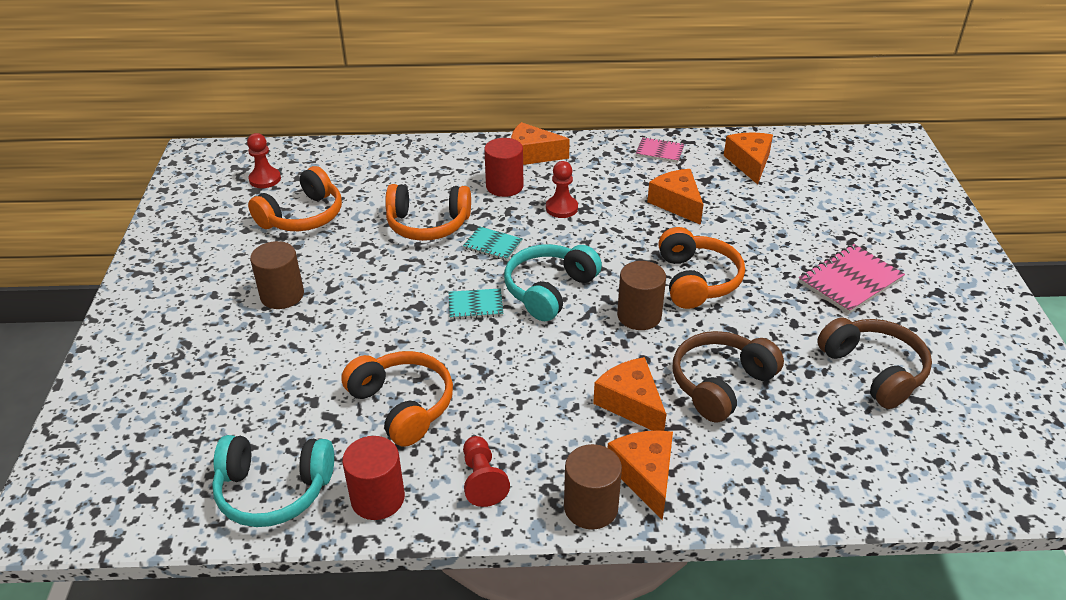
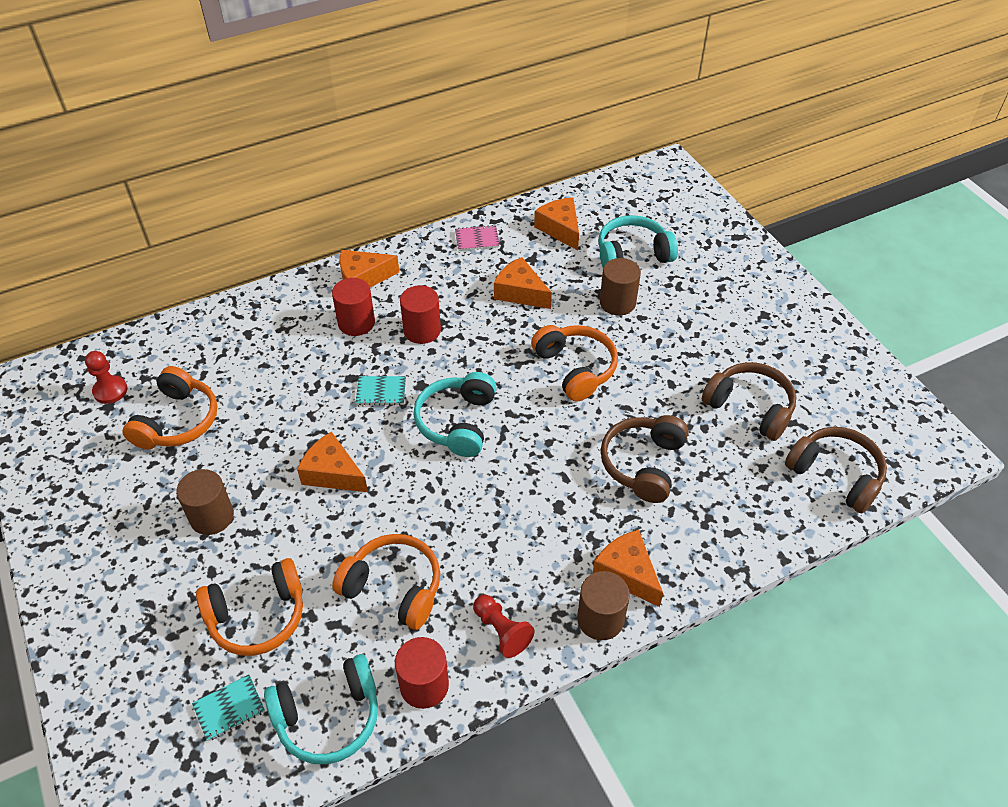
camera: 25 degrees left, 10 degrees up
(428, 224) = (307, 389): orange headphones -> orange headphones (258, 616)
(475, 306) = (401, 462): turquoise notebook -> turquoise notebook (229, 708)
(561, 208) = (422, 330): red pawn -> red cylinder
(631, 403) = (583, 510): orange cheese -> orange cheese (333, 473)
(639, 316) = (546, 421): brown cylinder -> brown cylinder (617, 303)
(815, 202) = (632, 254): none -> turquoise headphones
(850, 281) = (695, 327): pink notebook -> none
(946, 466) = (835, 475): none -> brown headphones

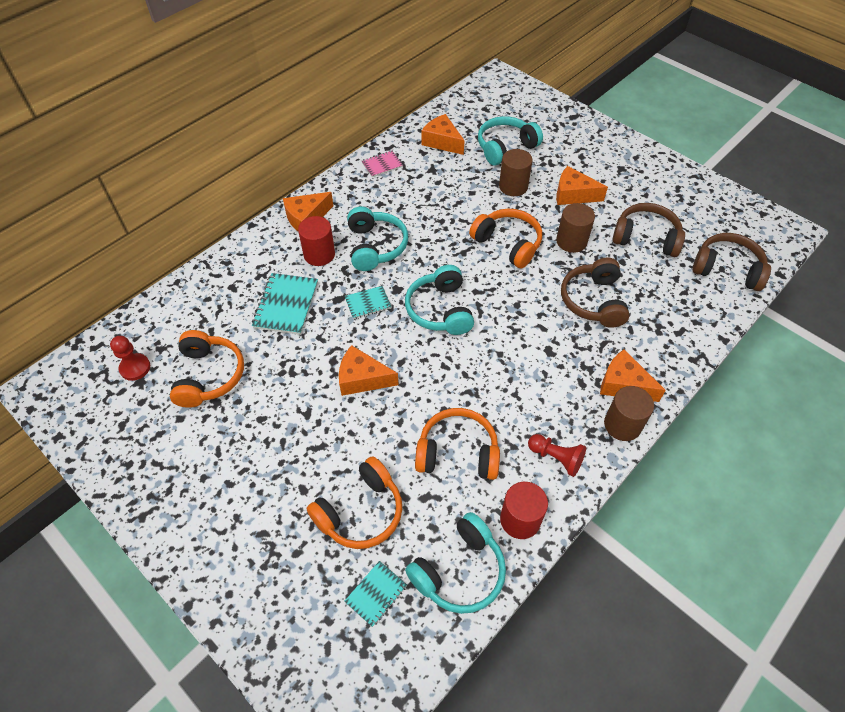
camera: 20 degrees left, 5 degrees up
(212, 516) = (280, 444): brown cylinder -> brown cylinder (571, 241)
(293, 369) = (286, 305): none -> turquoise notebook
(422, 330) = (375, 246): red cylinder -> turquoise headphones
(520, 292) = (436, 197): orange cheese -> orange cheese (573, 195)

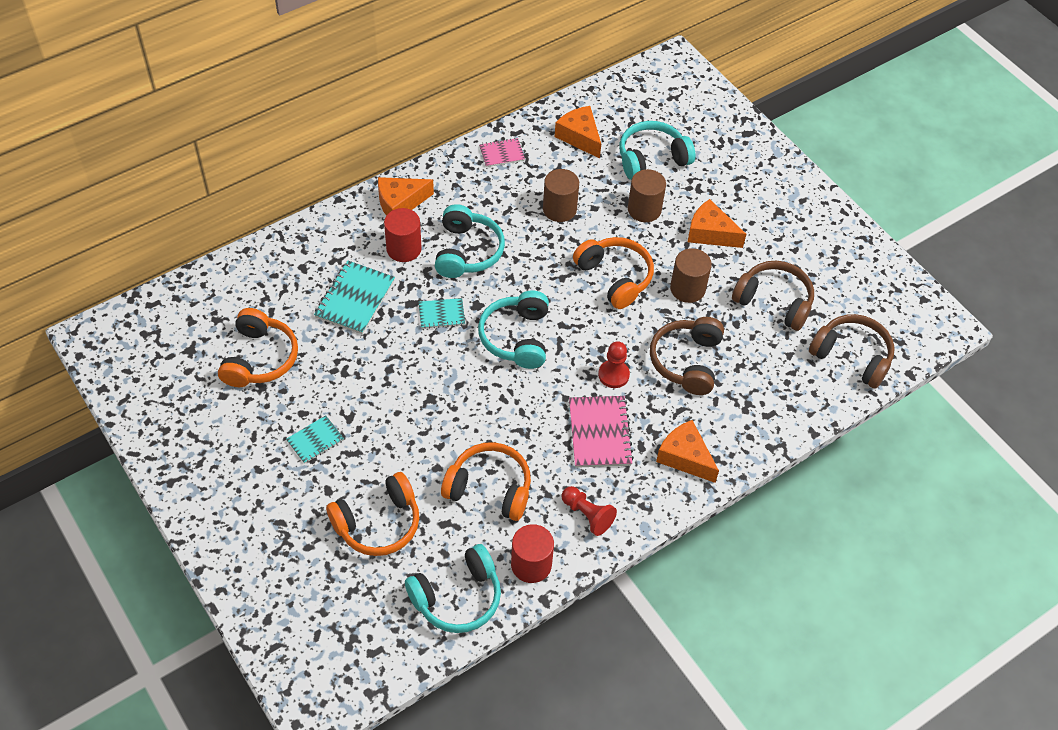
camera: 10 degrees right, 0 degrees up
(135, 368) = (187, 335): red pawn -> red pawn (613, 375)
(362, 379) = (414, 394): orange cheese -> none
(376, 594) = (373, 599): turquoise notebook -> turquoise notebook (315, 440)
(541, 379) = (600, 433): none -> pink notebook
(622, 424) = (667, 497): brown cylinder -> brown cylinder (559, 209)

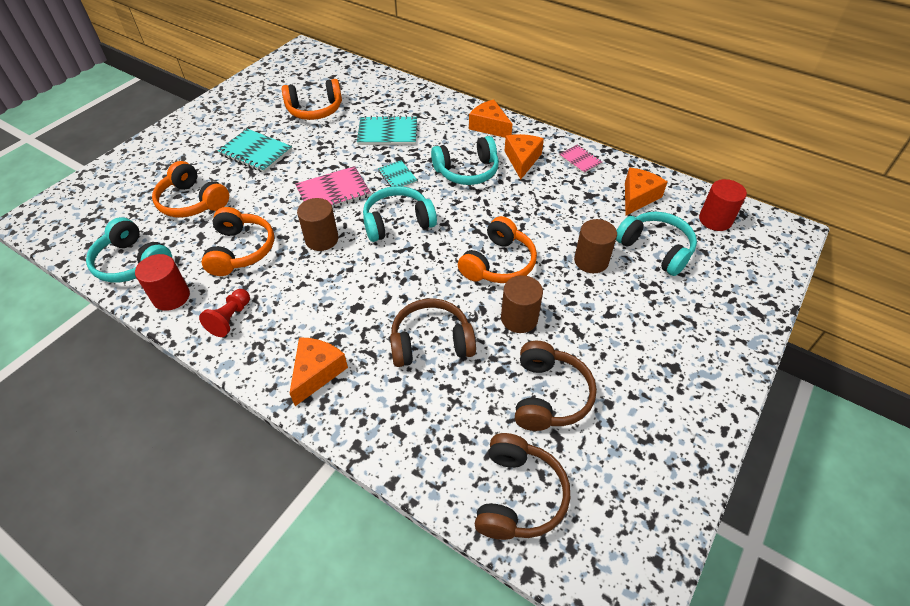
camera: 70 degrees right, 5 degrees down
(315, 440) = (256, 152): turquoise notebook -> turquoise notebook, size x1.69
(404, 248) = (448, 140): red cylinder -> red cylinder (715, 220)
(559, 209) = (548, 208): brown cylinder -> brown cylinder (321, 239)
(600, 433) = (321, 302): pink notebook -> pink notebook (333, 192)
(613, 375) = (389, 293): red pawn -> none
(710, 233) = (600, 317): orange cheese -> orange cheese (522, 160)

